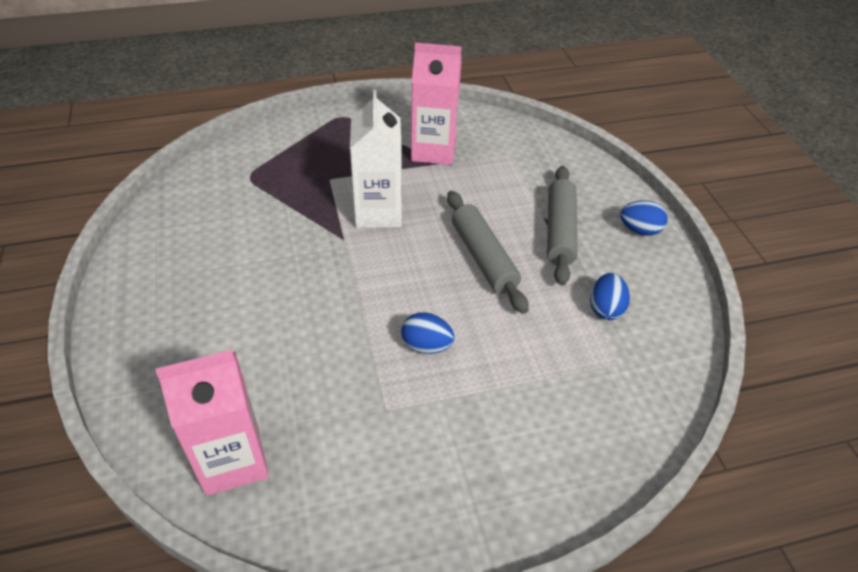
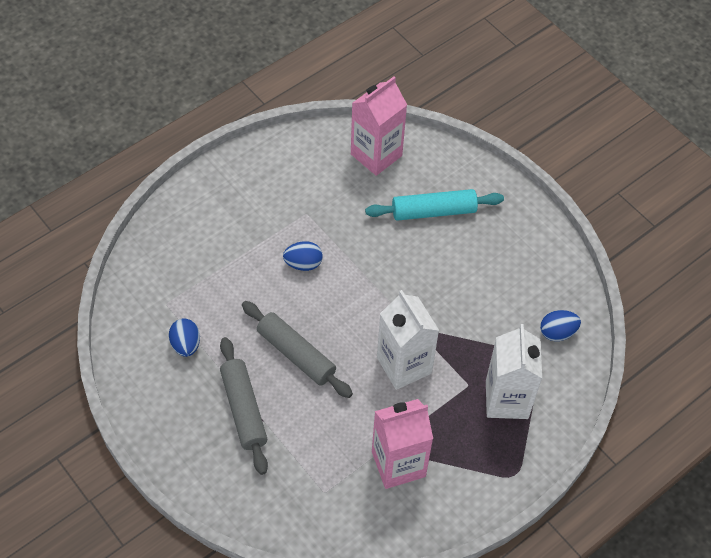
camera: 155 degrees right, 10 degrees up
(223, 347) = (433, 211): none -> turquoise rolling pin
(304, 159) = (506, 399): none -> white carton
(639, 230) = (174, 440): blue egg -> blue egg (557, 332)

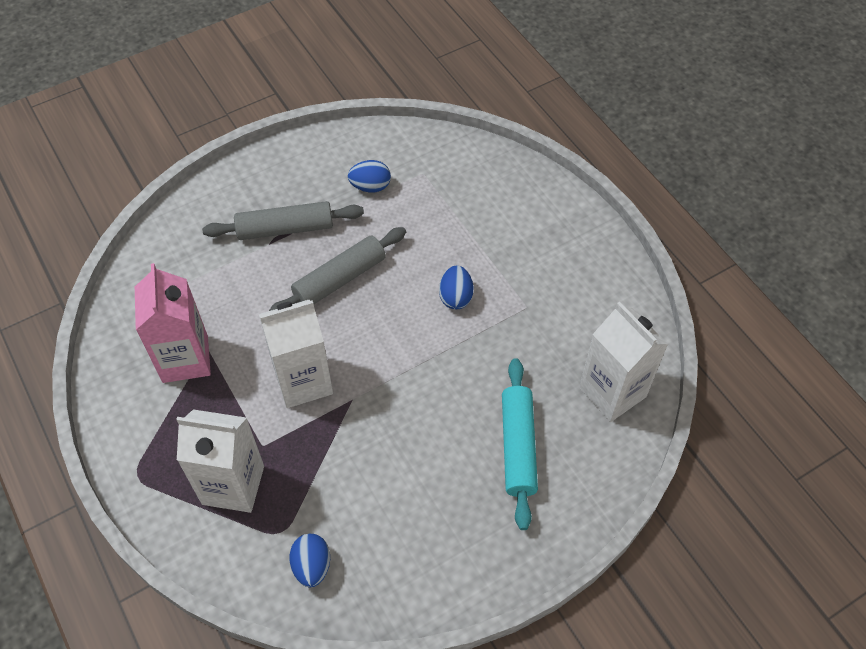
camera: 100 degrees right, 0 degrees up
(376, 155) = (612, 392): pink carton -> white carton

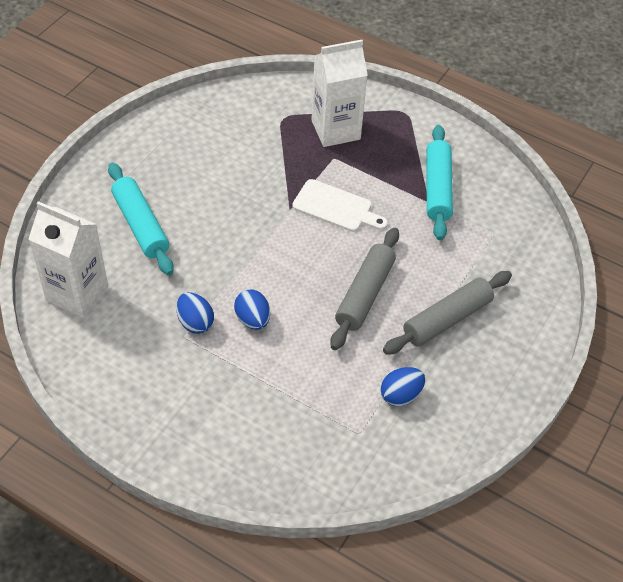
camera: 150 degrees right, 5 degrees down
(185, 359) = (437, 188): pink carton -> turquoise rolling pin
(303, 381) = (336, 207): white carton -> white cutting board
(312, 566) = (249, 108): blue egg -> blue egg (195, 322)

